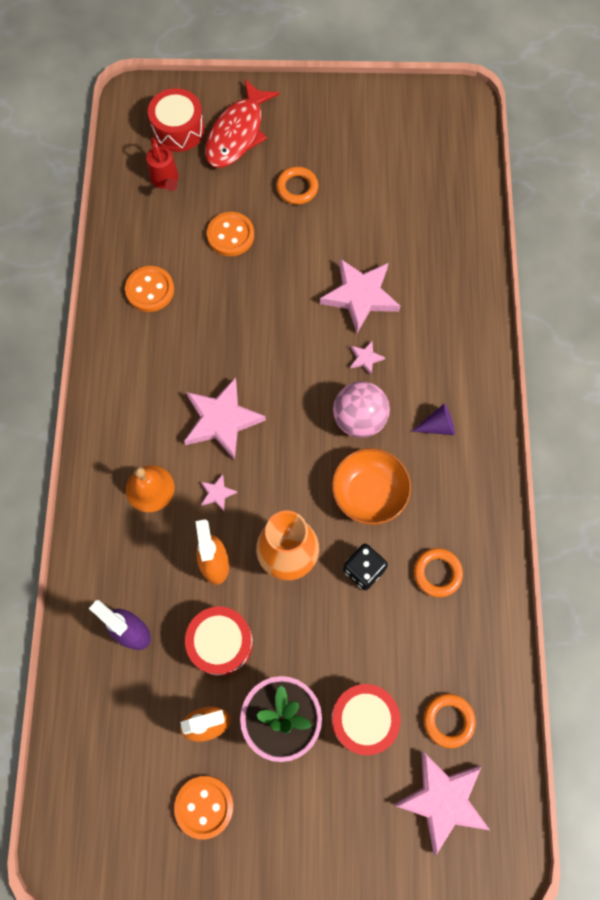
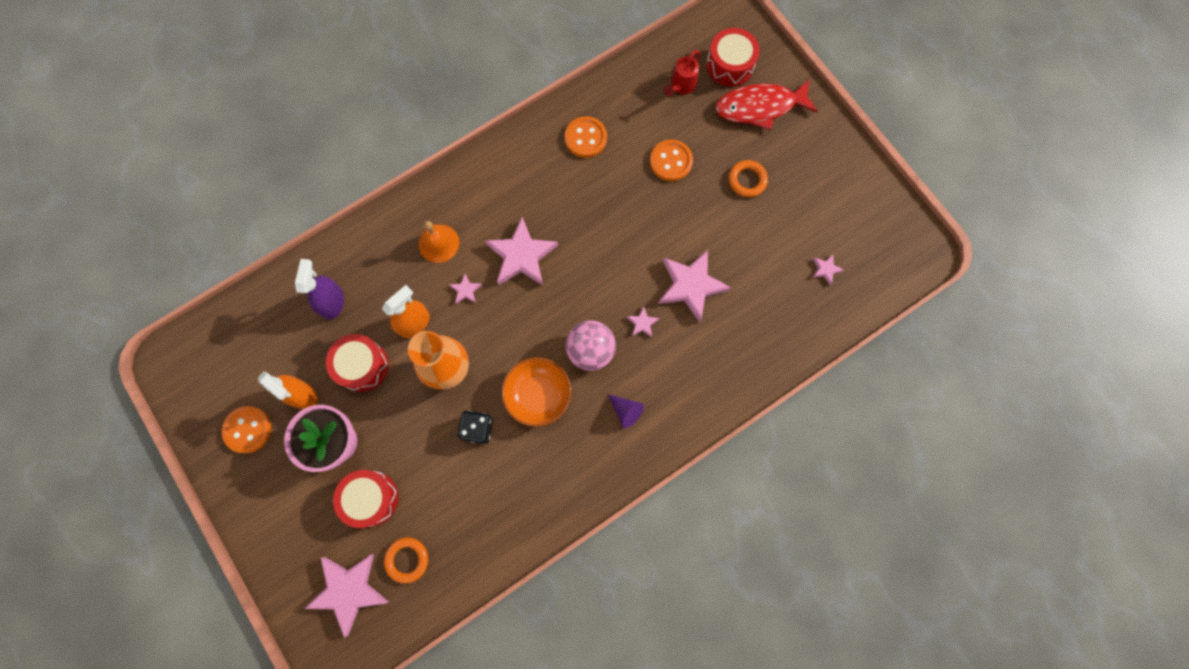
camera: 55 degrees right, 5 degrees up
(424, 183) = (825, 269): none -> pink star
(437, 573) = (510, 483): orange ring -> none

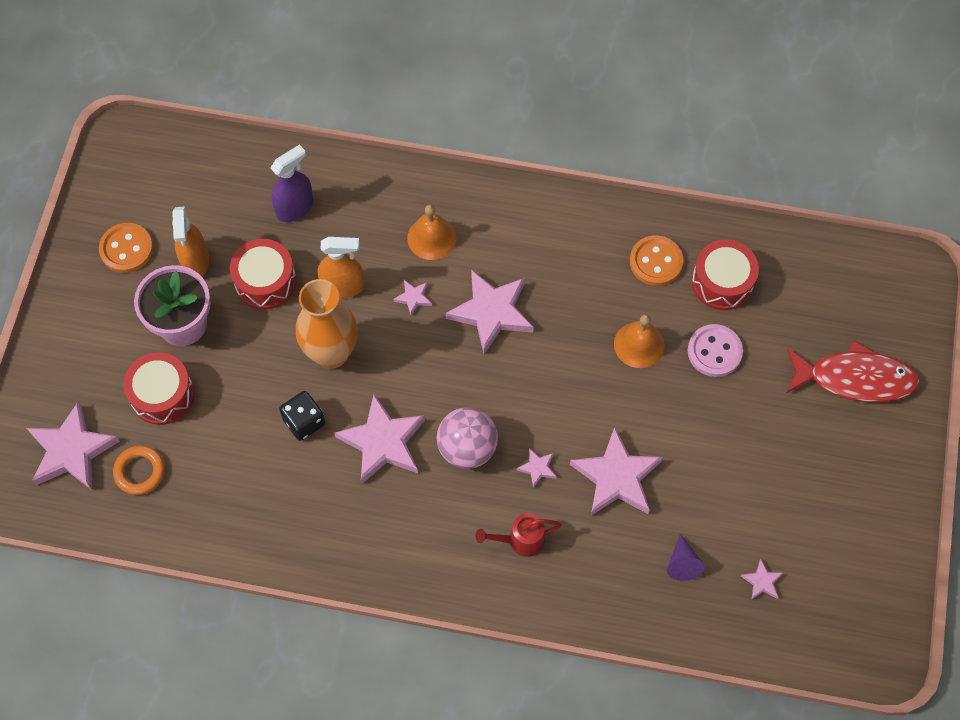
camera: 45 degrees right, 10 degrees down
(538, 395) = (383, 442): orange bowl -> pink star
(625, 196) = (639, 344): none -> orange bell
(625, 411) = (443, 528): purple cone -> purple cone (682, 563)
(671, 161) = (714, 351): orange button -> pink button
(681, 86) = (796, 293): red watering can -> red watering can (520, 540)
(730, 65) = (866, 315): red drum -> red drum (722, 282)
(747, 180) = (770, 433): orange ring -> none
(760, 107) = (855, 378): red fish -> red fish turned 150 degrees clockwise

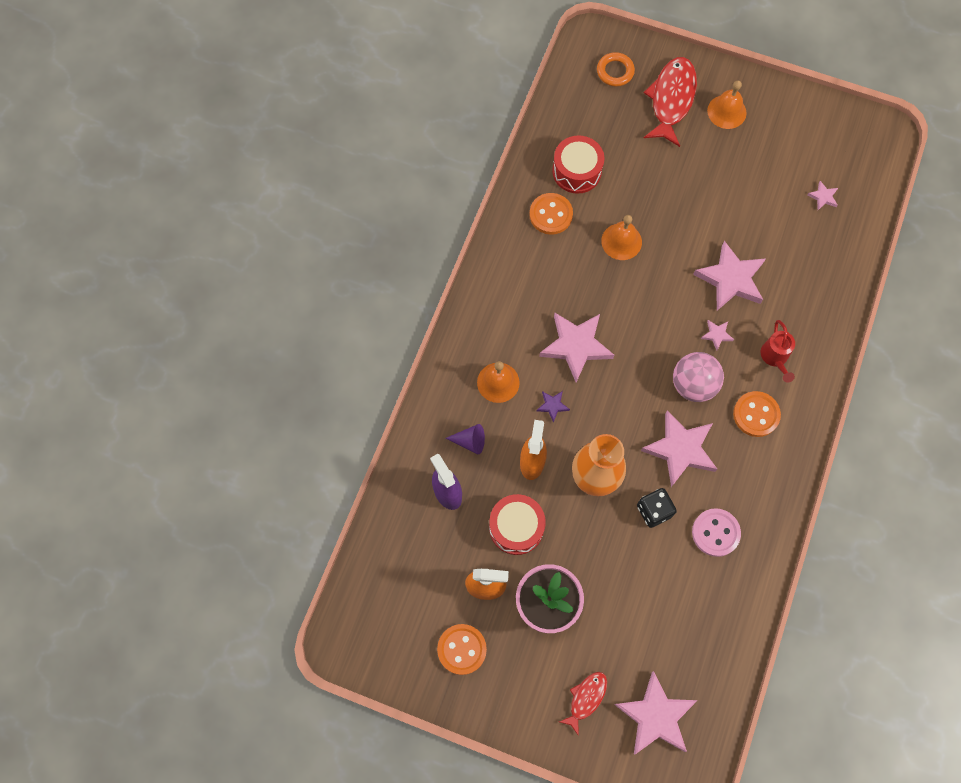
camera: 80 degrees left, 5 degrees up
(85, 377) = (586, 698): none -> red fish
(140, 471) = (682, 656): orange ring -> orange ring (615, 71)
(162, 395) = (612, 629): red drum -> none
(413, 298) = (552, 405): pink star -> purple star
(441, 524) = (756, 414): none -> orange button
(682, 563) = (804, 247): purple cone -> purple cone (470, 441)
(714, 351) = (635, 189): pink button -> pink button (715, 533)
(857, 448) = (726, 111): none -> orange bell

